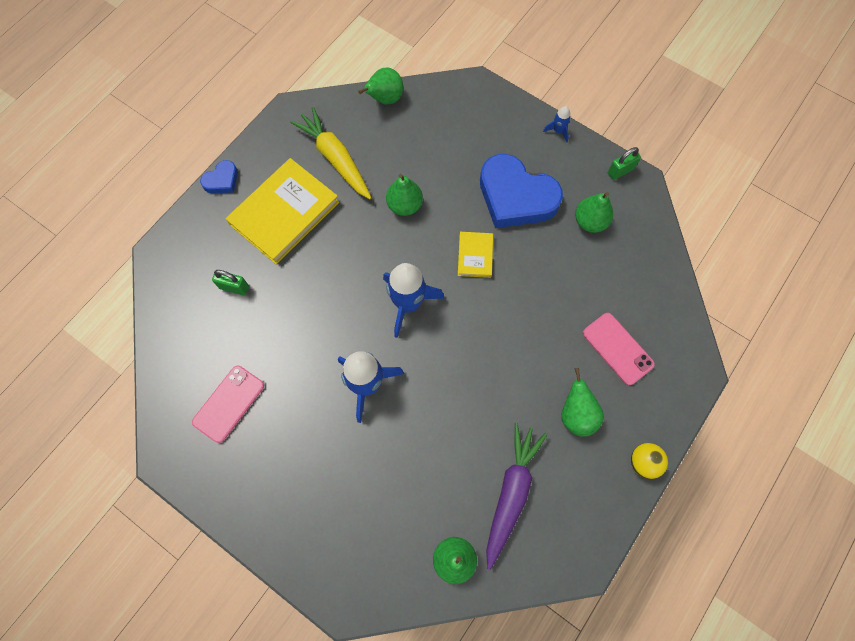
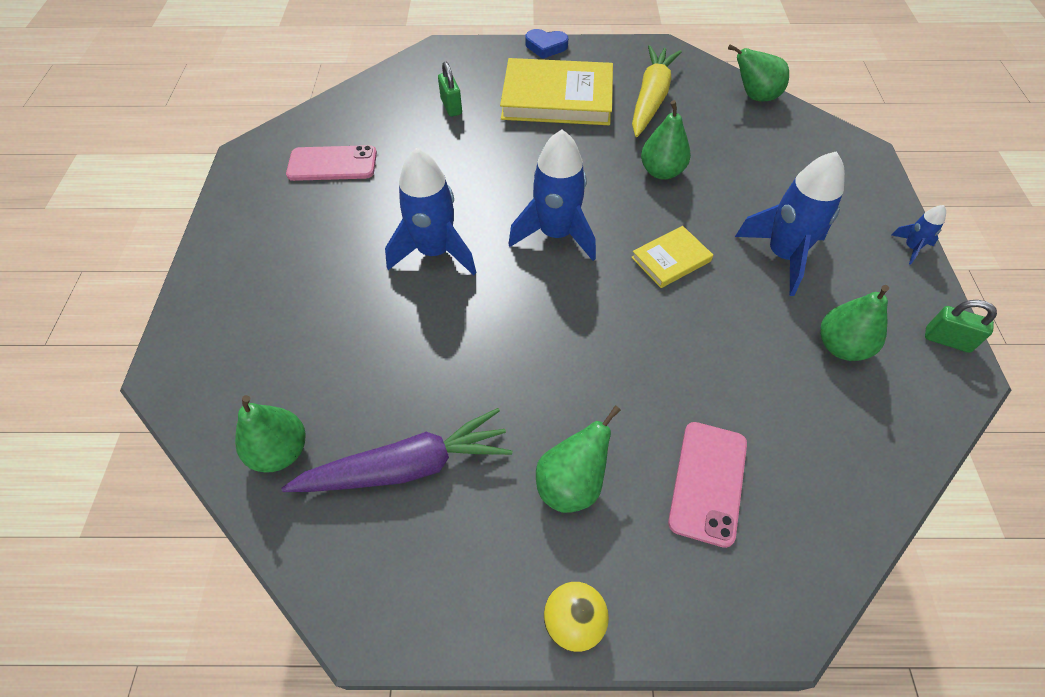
camera: 55 degrees right, 15 degrees down
(516, 197) = (782, 255): blue heart -> blue rocket

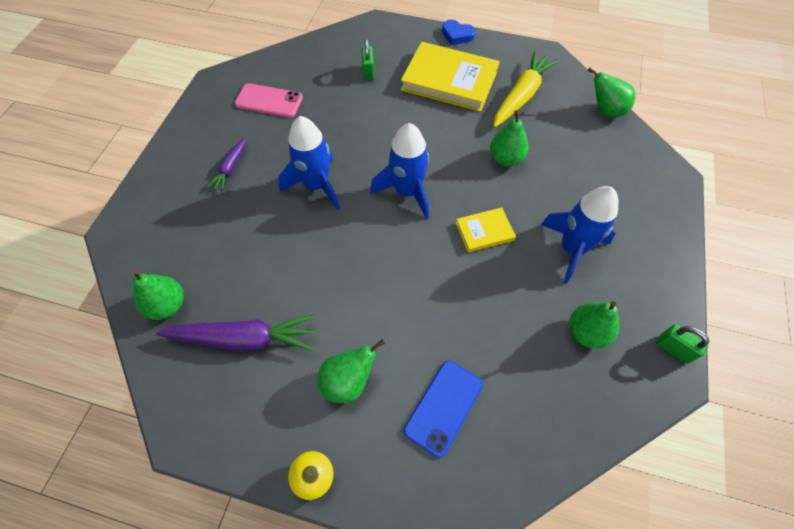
camera: 15 degrees right, 5 degrees up
(309, 255) = (231, 168): none -> purple carrot
(708, 482) = (444, 407): pink phone -> blue phone
(911, 248) = (678, 267): blue rocket -> none

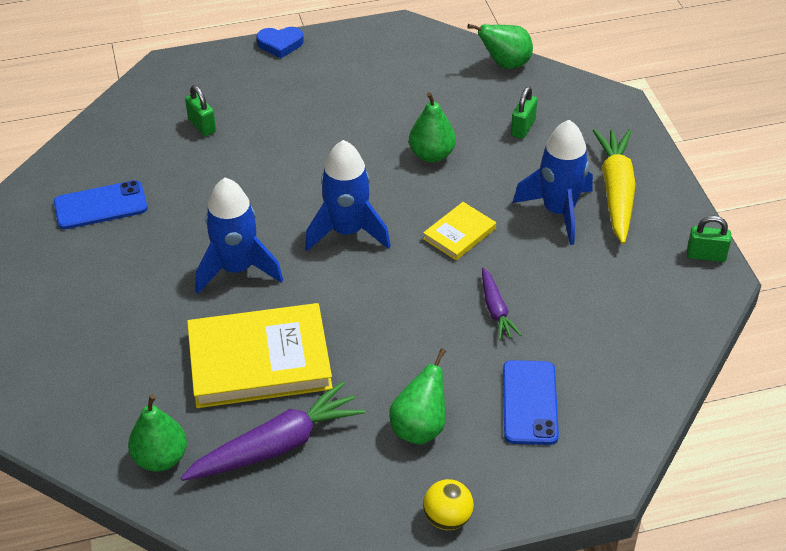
camera: 30 degrees left, 15 degrees down
(231, 168) = (115, 295): purple carrot -> purple carrot (496, 310)
(269, 101) = (100, 205): pink phone -> blue phone
(449, 80) = (309, 98): yellow book -> yellow book (259, 360)
(521, 96) = (404, 83): yellow carrot -> yellow carrot (616, 191)
(586, 332) = (620, 278): green pear -> none
(587, 167) = (523, 128): none -> green padlock

